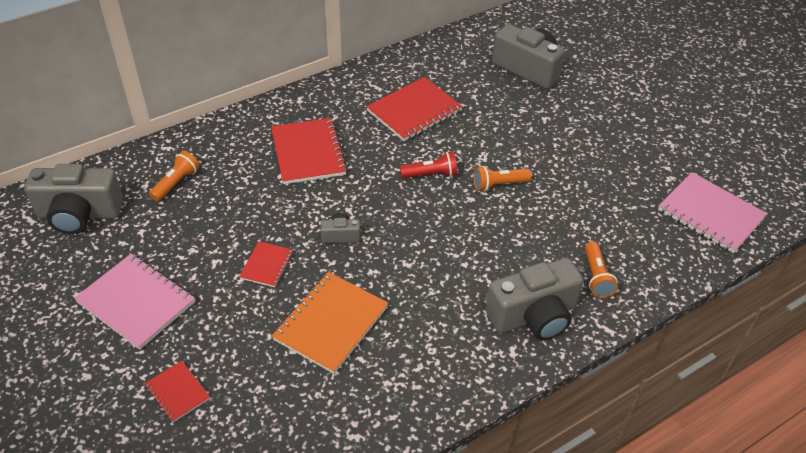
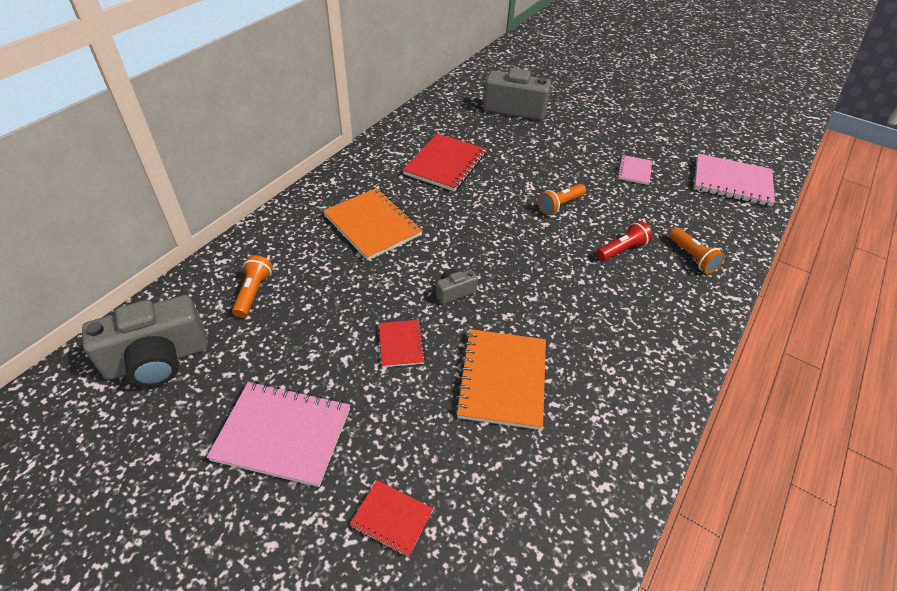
camera: 25 degrees left, 0 degrees up
(308, 153) = (372, 225): red notebook -> orange notebook
(431, 174) = (497, 213): red flashlight -> red flashlight (622, 250)
(534, 316) = (670, 307): grey camera -> none
(607, 171) = (634, 171): none -> pink notebook

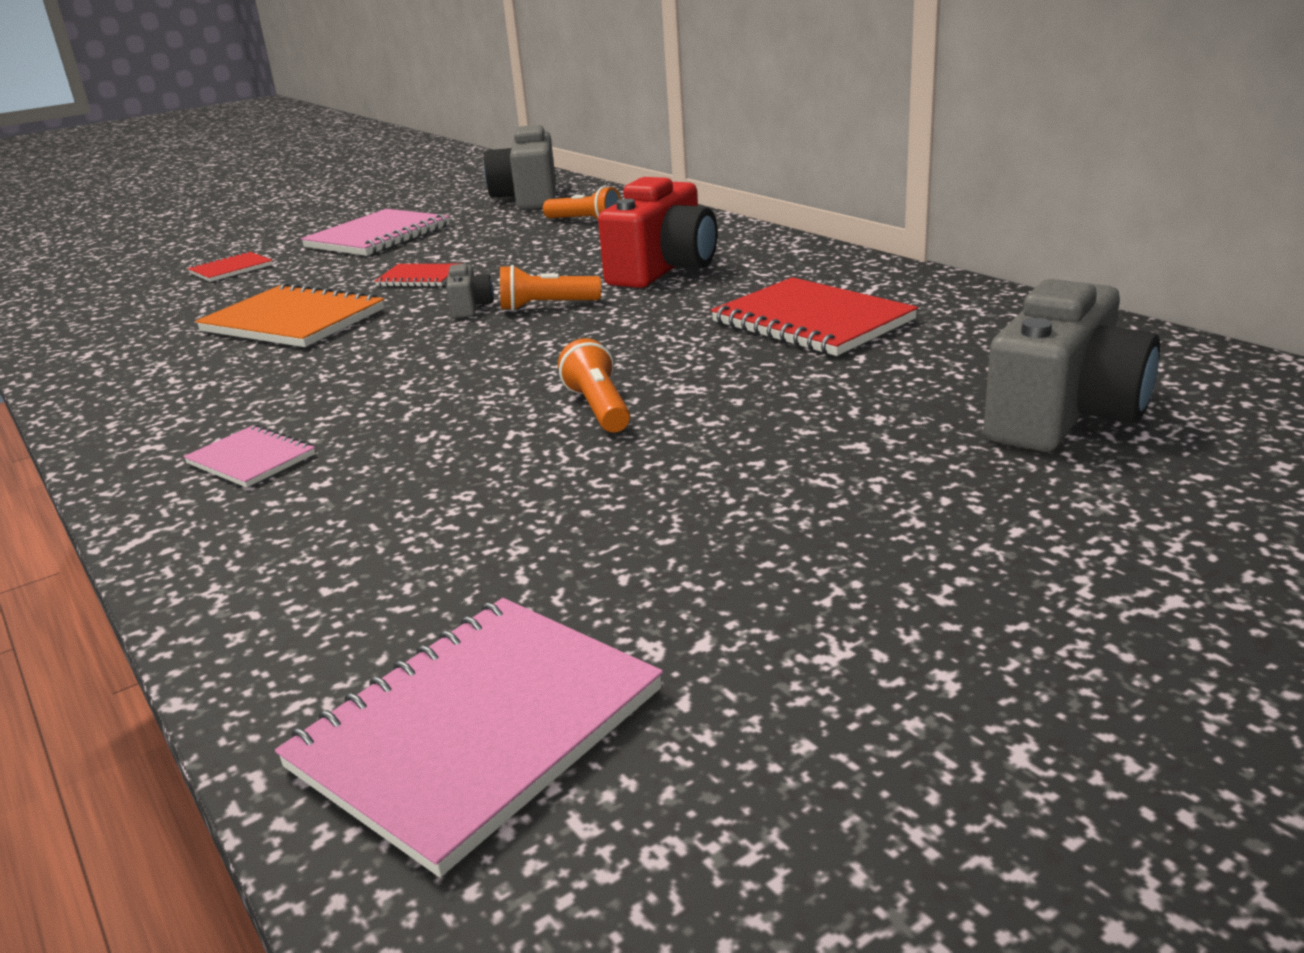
camera: 115 degrees right, 20 degrees down
(372, 225) = (663, 269): orange notebook -> red camera
(622, 250) = (405, 446): red flashlight -> none
(634, 171) = (664, 535): pink notebook -> pink notebook (251, 459)
(692, 257) = (291, 525): orange flashlight -> orange flashlight (546, 306)

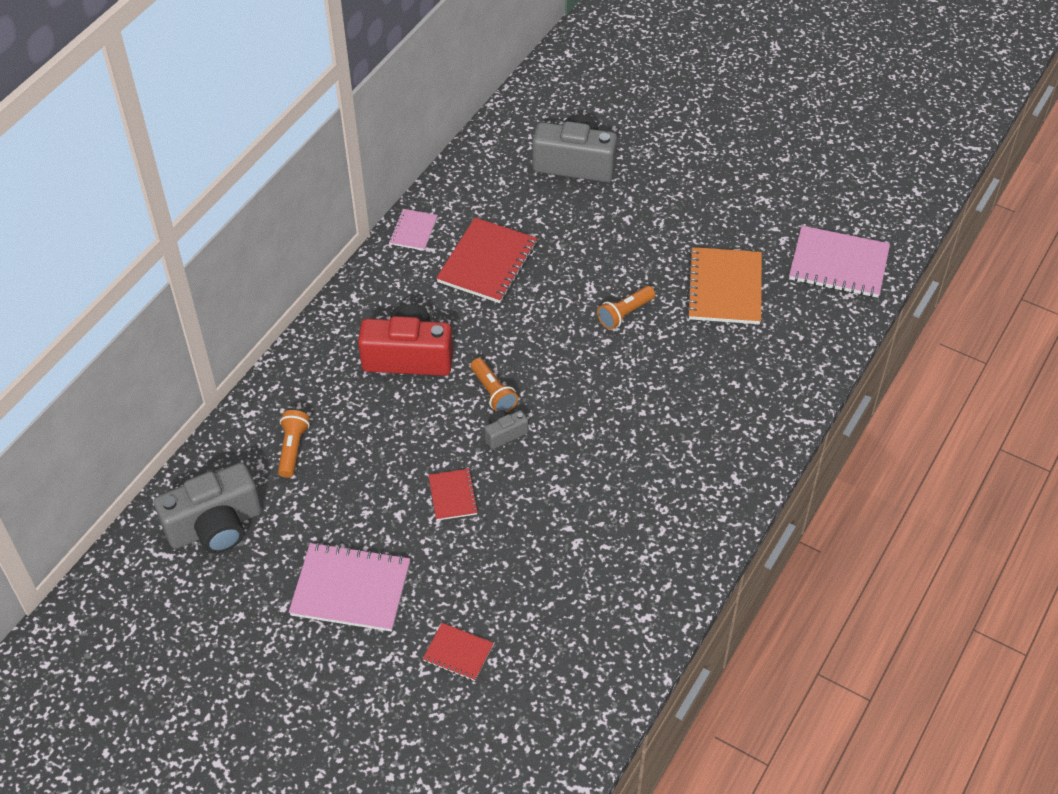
camera: 115 degrees left, 25 degrees up
(251, 459) = (728, 424): pink notebook -> pink notebook (413, 231)
(293, 321) = (555, 525): orange notebook -> orange notebook (725, 288)

